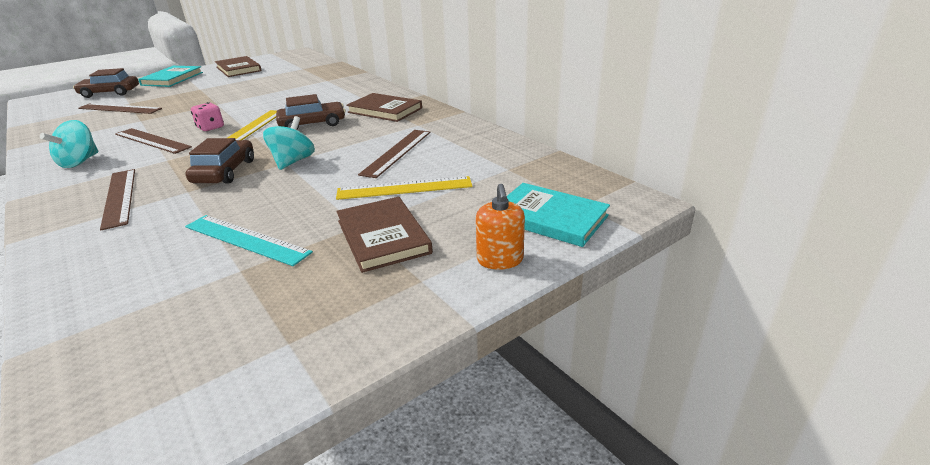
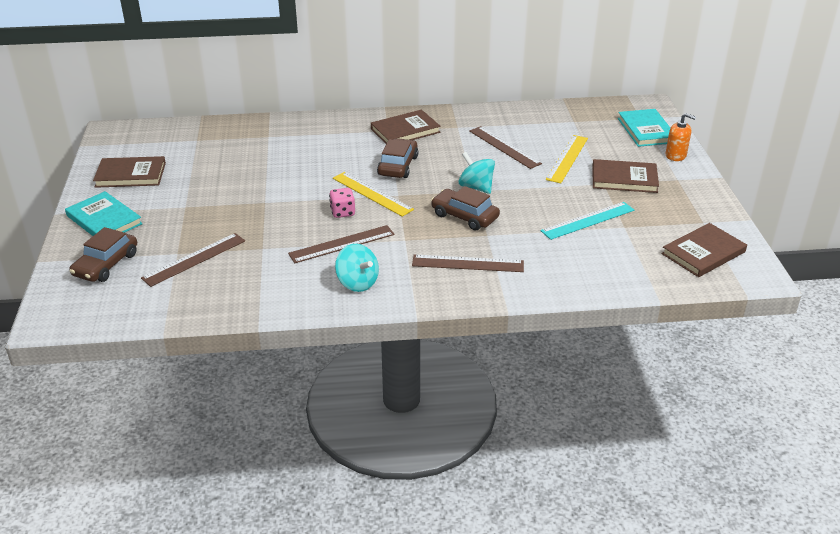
camera: 60 degrees left, 5 degrees up
(173, 370) = (703, 253): none -> brown book
(549, 218) = (646, 130): turquoise book -> turquoise book turned 75 degrees counterclockwise

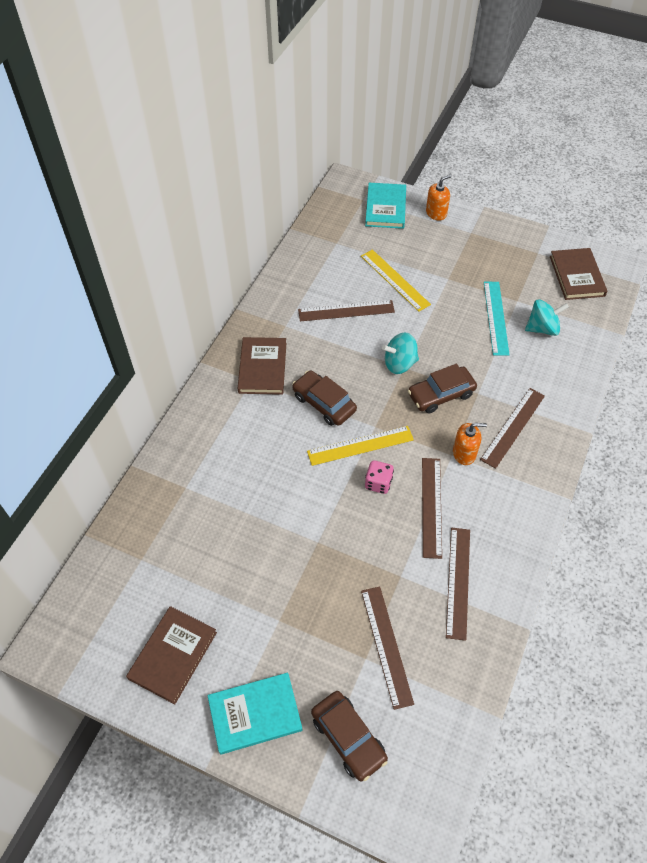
camera: 60 degrees left, 20 degrees up
(278, 277) = (458, 582): none -> brown ruler
(357, 283) = (499, 520): turquoise spinning top -> turquoise spinning top (542, 328)
(412, 245) = (464, 453): none -> orange soap dispenser
(624, 179) = (450, 262): brown book -> none
(646, 130) = (385, 208): turquoise book -> turquoise book turned 75 degrees clockwise

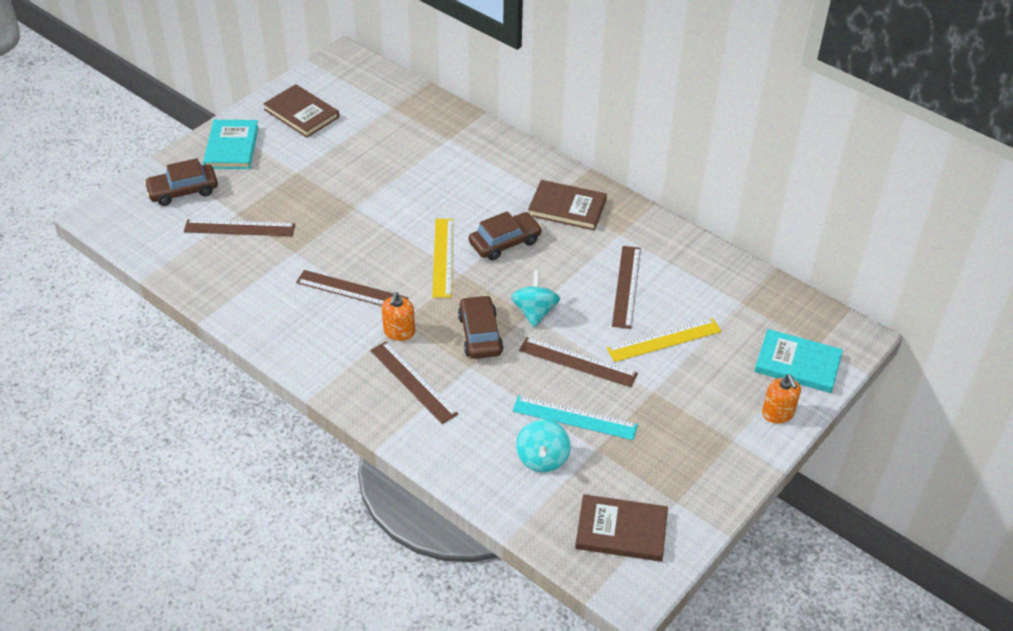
camera: 105 degrees right, 10 degrees down
(378, 483) = (395, 260): pink dice -> none
(458, 582) = (268, 287): brown ruler -> brown ruler (578, 362)

